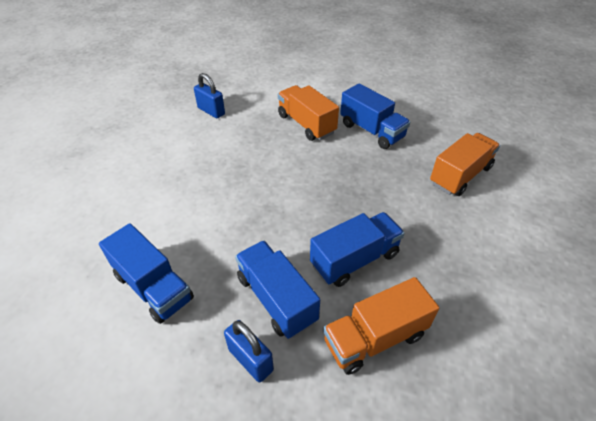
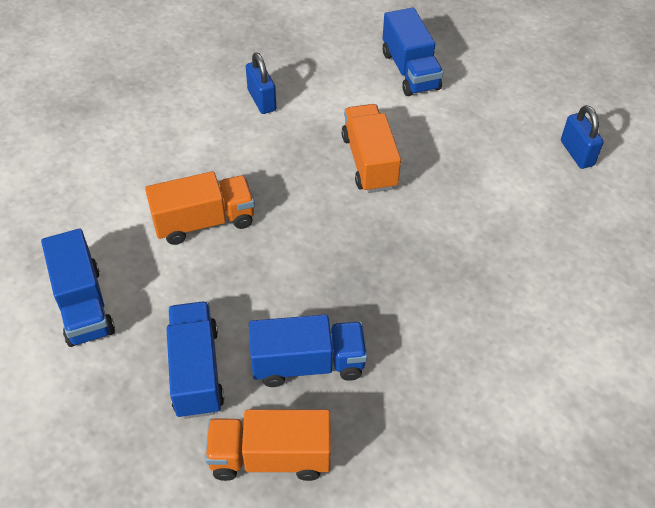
camera: 25 degrees right, 5 degrees up
(250, 360) = (135, 421): blue padlock -> blue padlock (577, 153)
(371, 131) = (448, 203): blue truck -> blue truck (410, 71)
(460, 175) = (519, 311): orange truck -> orange truck (204, 222)

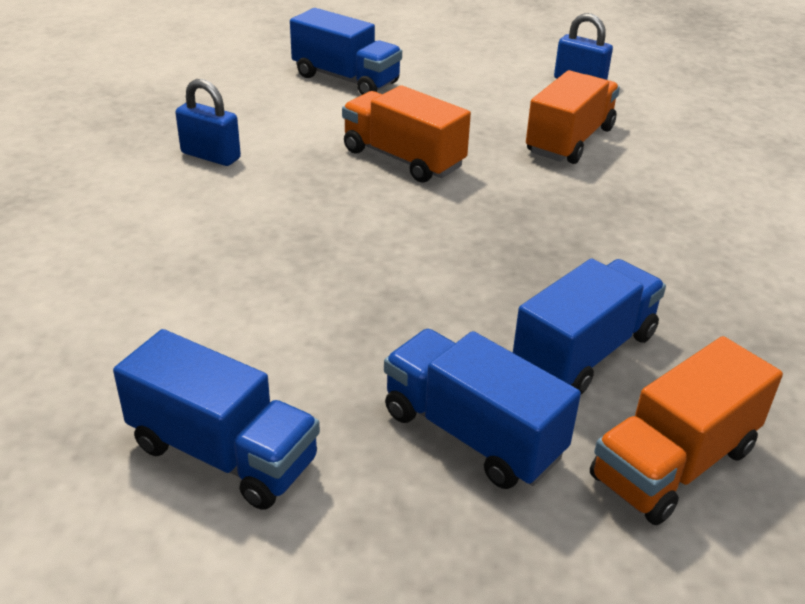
camera: 40 degrees left, 15 degrees down
(204, 222) = (283, 287): orange truck -> orange truck (570, 141)

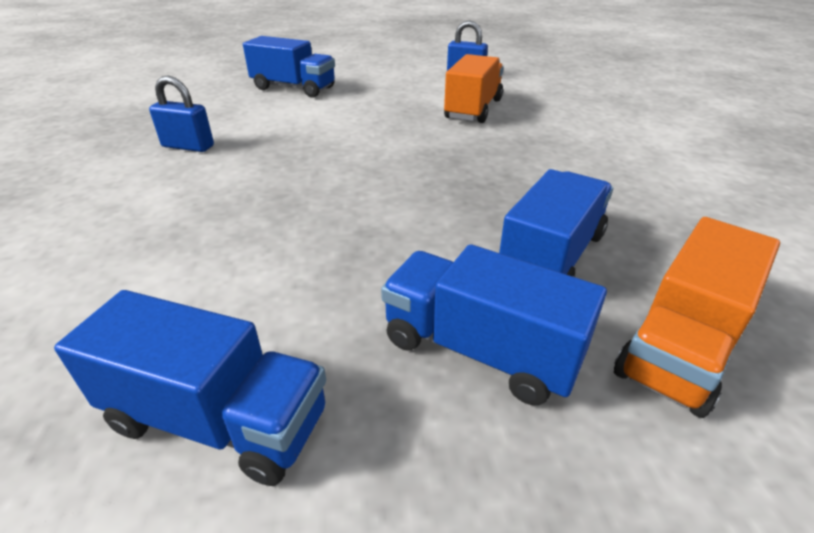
camera: 10 degrees left, 0 degrees up
(403, 159) = (350, 132): orange truck -> none

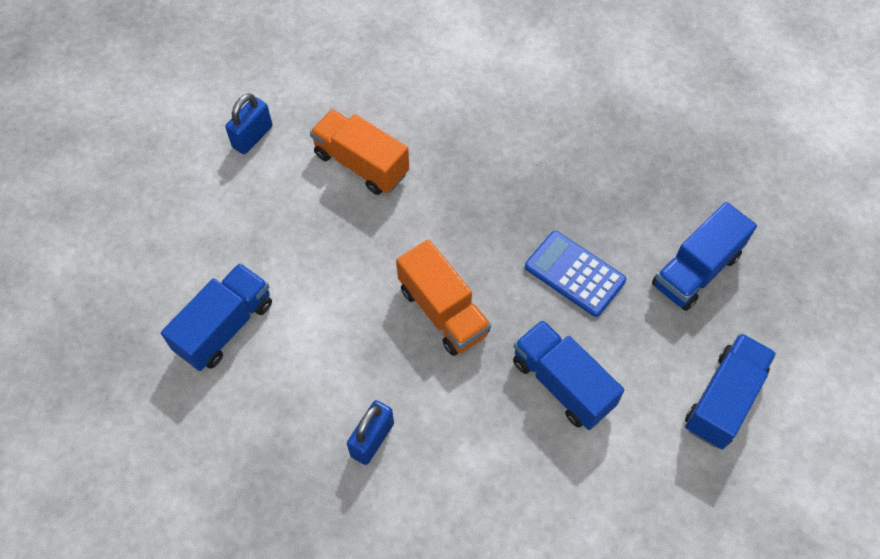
camera: 75 degrees left, 25 degrees up
(413, 230) = (574, 274): none -> blue calculator
(551, 257) = (623, 203): blue truck -> blue truck (562, 383)
(680, 347) = (708, 180): orange truck -> orange truck (443, 311)

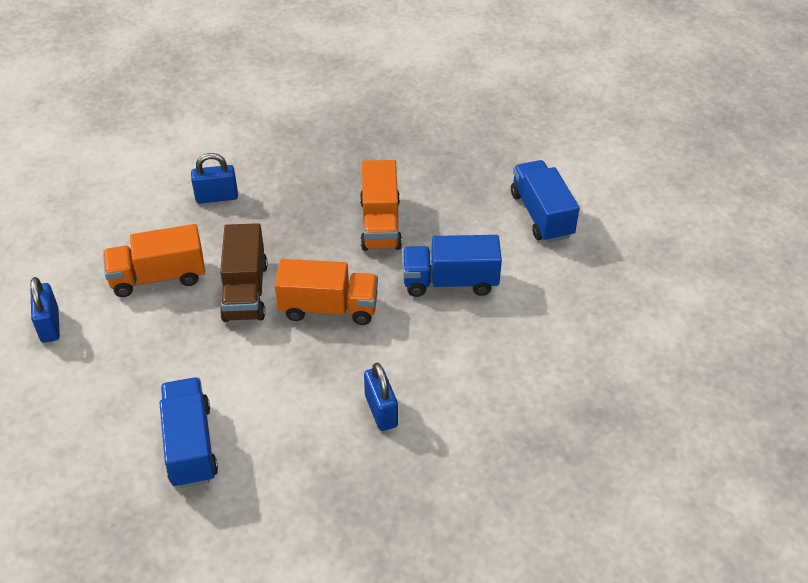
camera: 50 degrees left, 15 degrees down
(403, 235) = (245, 291): none -> brown truck
(482, 129) = (217, 197): none -> blue padlock
(574, 274) = (380, 224): blue calculator -> orange truck
(696, 270) = (444, 168): blue truck -> none

